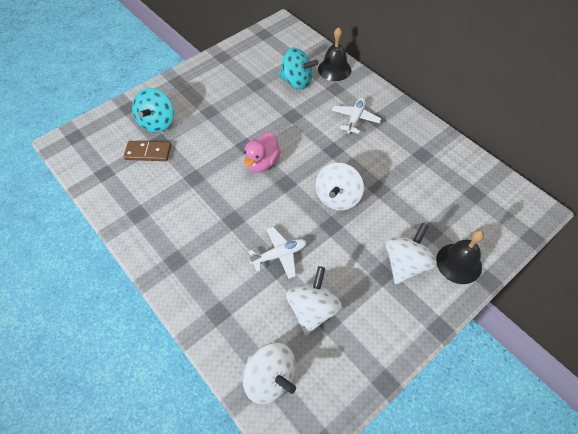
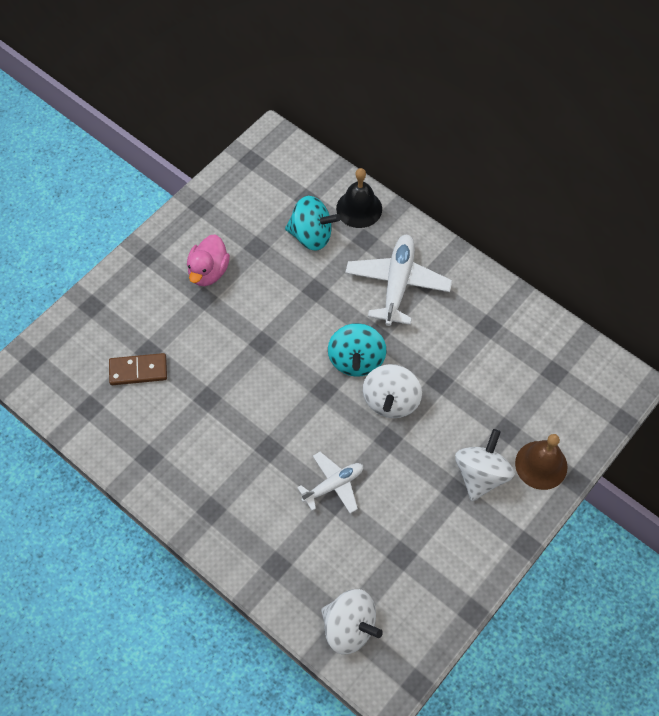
camera: 10 degrees left, 5 degrees up
(157, 123) = (138, 324): turquoise spinning top -> turquoise spinning top (356, 360)
(262, 163) = (289, 365): pink duck -> pink duck (208, 272)
(312, 310) = (382, 545): white spinning top -> none
(355, 119) = (397, 284): white plane -> white plane, size x1.63
(458, 263) = (541, 465): black bell -> brown bell

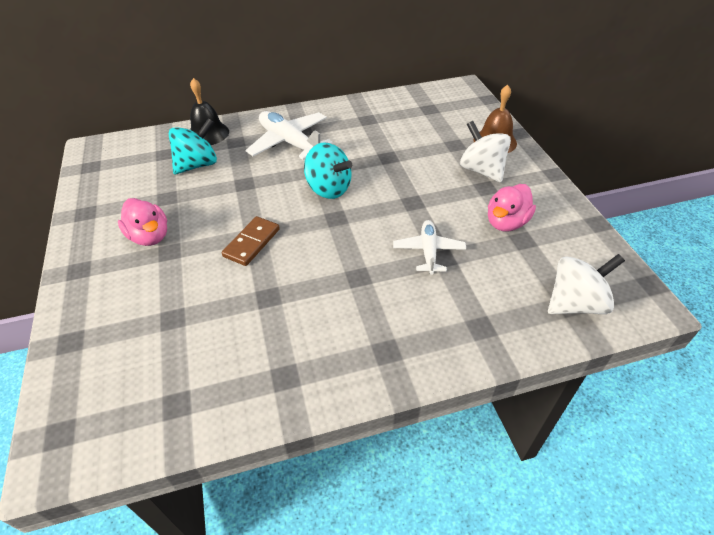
camera: 55 degrees left, 15 degrees down
(138, 370) = (183, 337): brown domino -> brown domino (251, 243)
(391, 401) = (381, 186): white spinning top -> none
(415, 531) = (506, 222): none -> pink duck

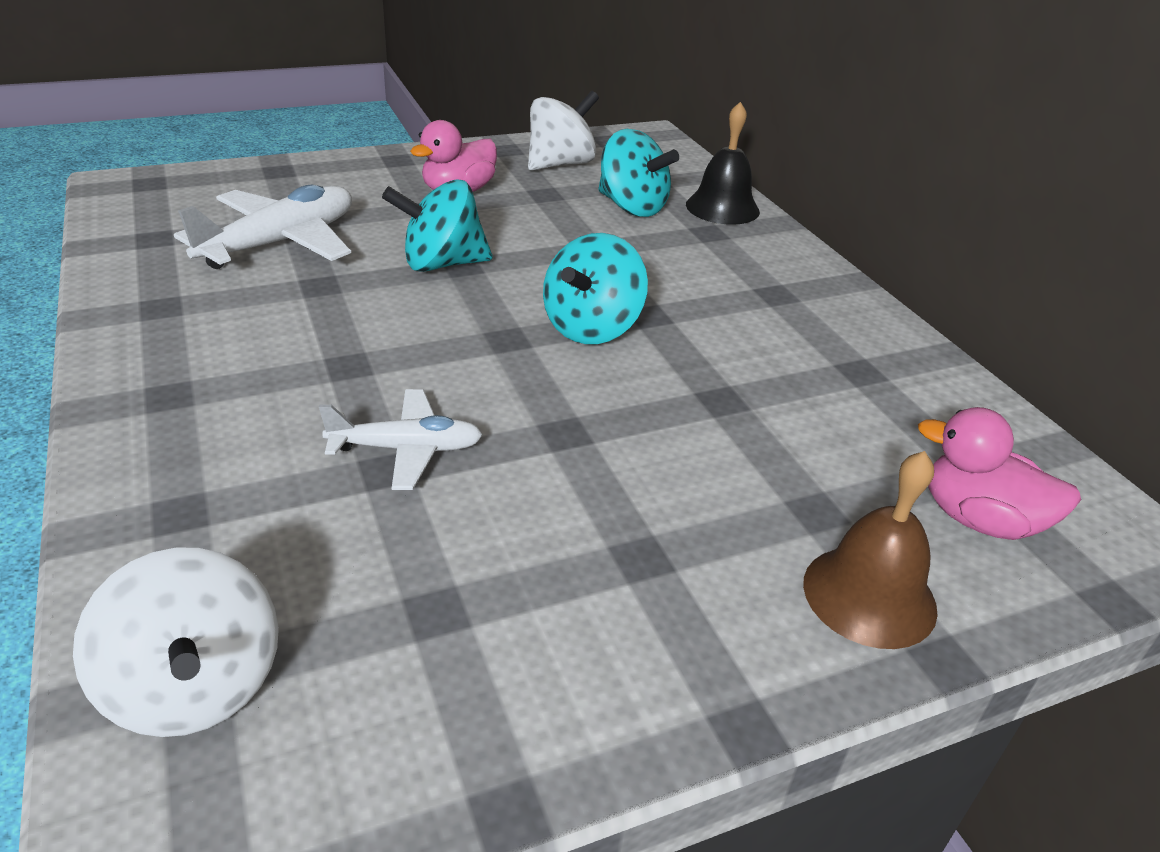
camera: 80 degrees right, 10 degrees down
(251, 243) = (442, 264): brown domino -> turquoise spinning top
(290, 142) = (727, 282): white plane -> white plane (281, 243)
(481, 170) = (716, 554): white spinning top -> white spinning top (560, 164)
(506, 222) = (502, 584): pink duck -> pink duck (979, 520)

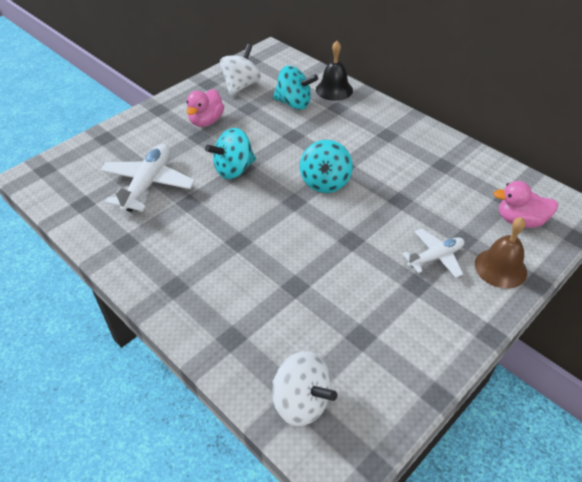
camera: 20 degrees left, 10 degrees up
(406, 449) = (296, 273): white plane -> white plane (435, 257)

